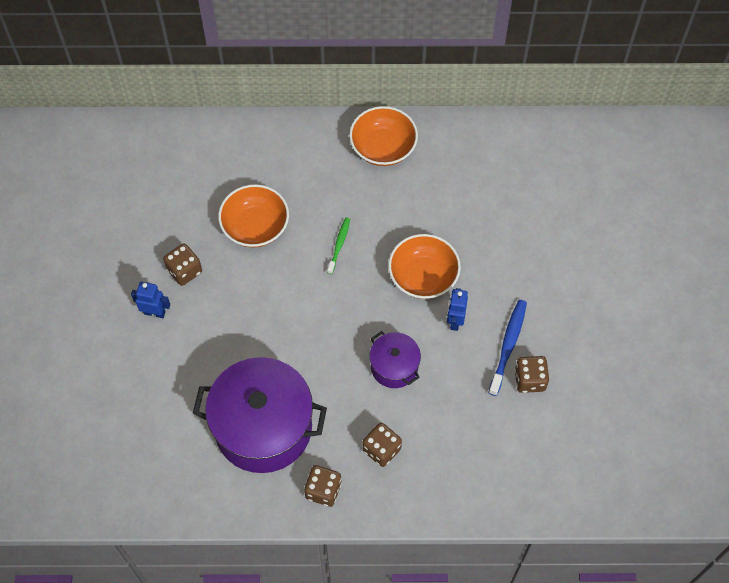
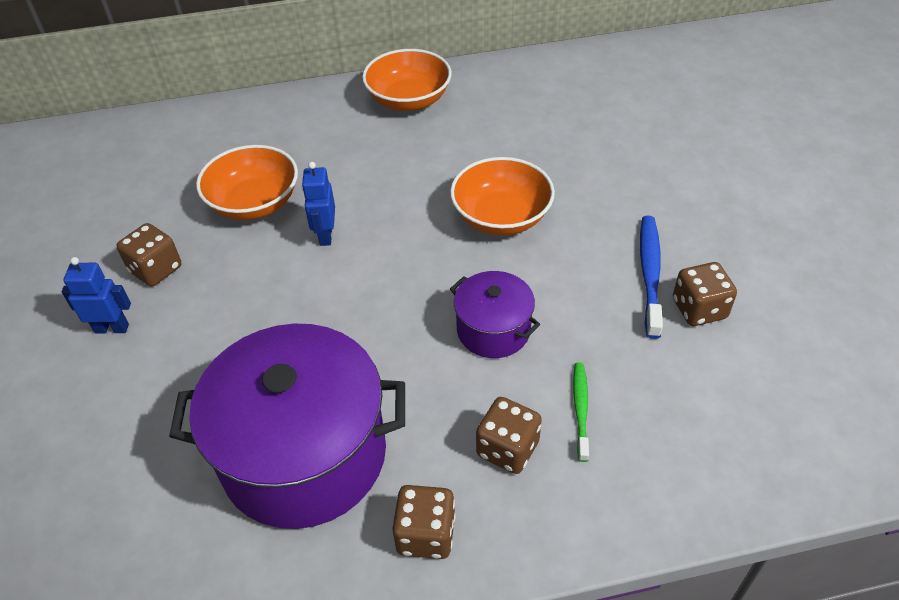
camera: 10 degrees left, 15 degrees down
(339, 245) = (375, 203): green toothbrush -> green toothbrush (580, 409)
(455, 321) = (563, 258): blue robot -> blue robot (325, 235)

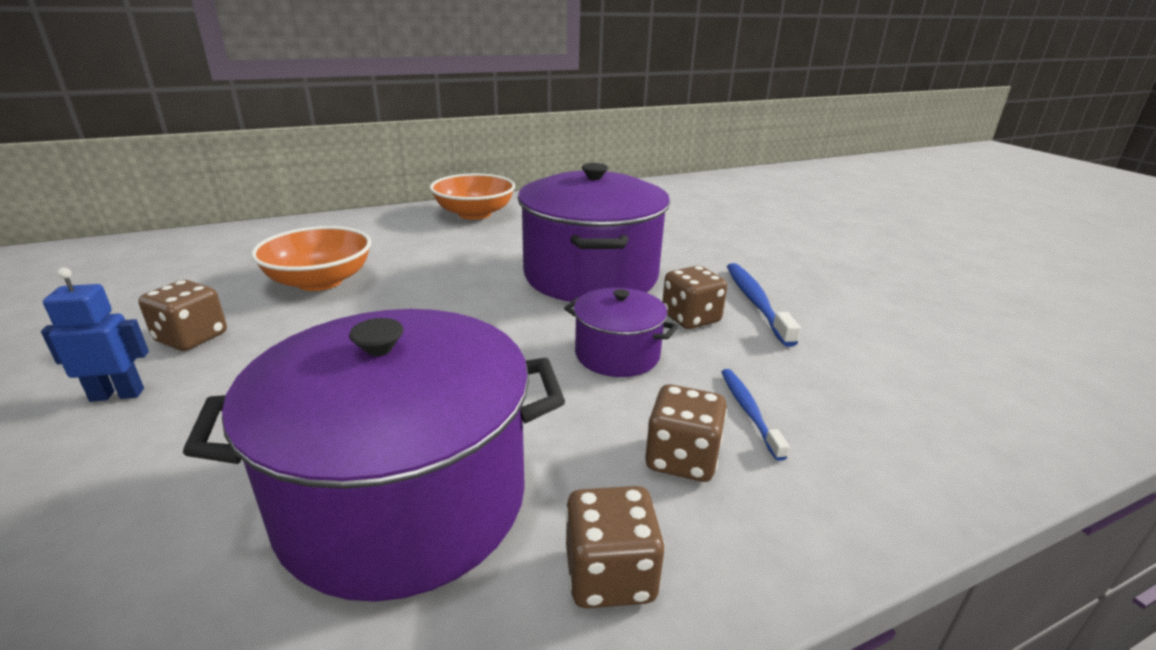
camera: 15 degrees left, 20 degrees down
(325, 235) = (405, 298): blue robot -> none
(501, 217) = (590, 276): orange bowl -> purple pot
(580, 409) = (749, 411): green toothbrush -> blue toothbrush
(699, 309) = (819, 322): brown dice -> brown dice (690, 318)

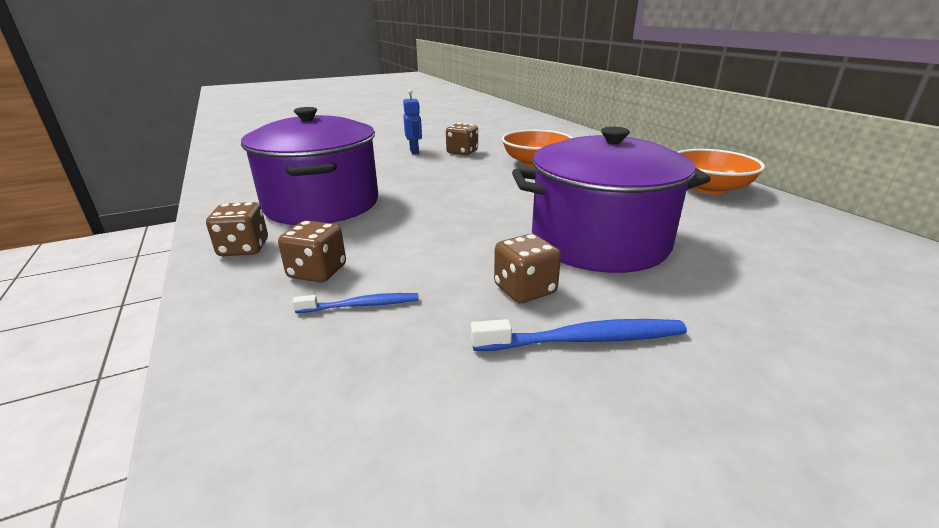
camera: 90 degrees right, 0 degrees up
(617, 354) = (451, 252): purple pot -> none

